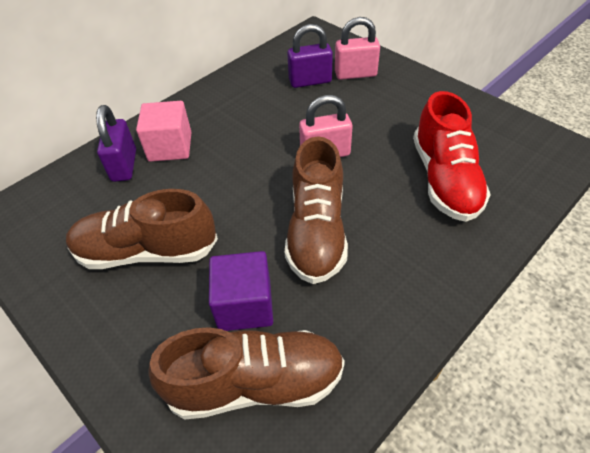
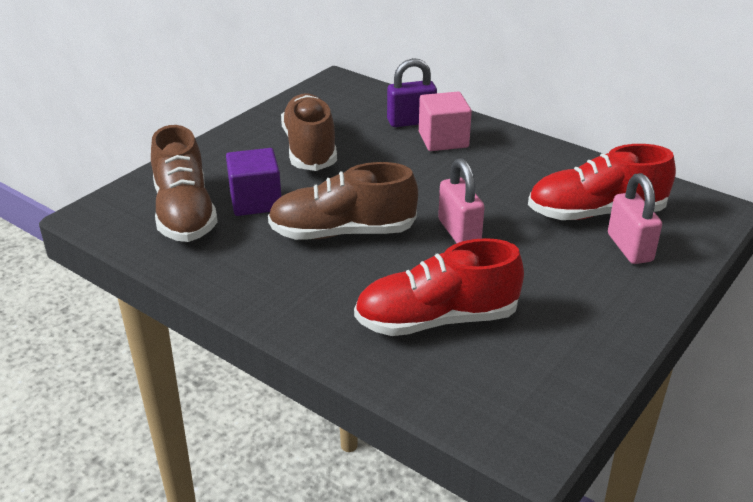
camera: 80 degrees right, 15 degrees down
(310, 81) = (595, 213): purple padlock -> red shoe

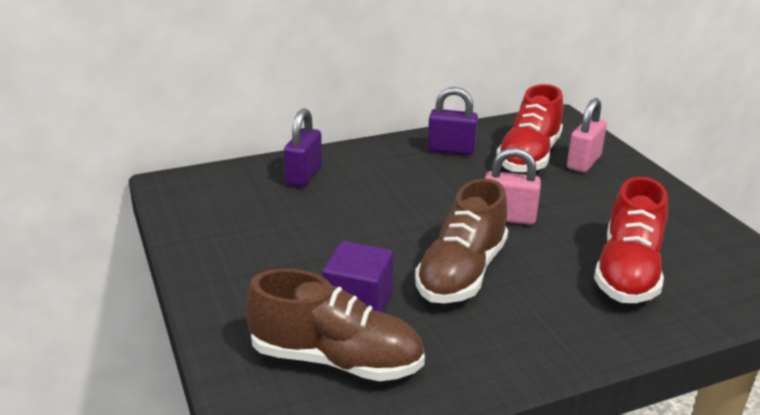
camera: 60 degrees left, 5 degrees down
(310, 149) = (290, 241): brown shoe -> none
(443, 140) = (354, 173): pink cube -> none
(549, 169) = (451, 149): none -> purple padlock
(629, 248) = (583, 162): pink padlock -> pink padlock turned 75 degrees counterclockwise

